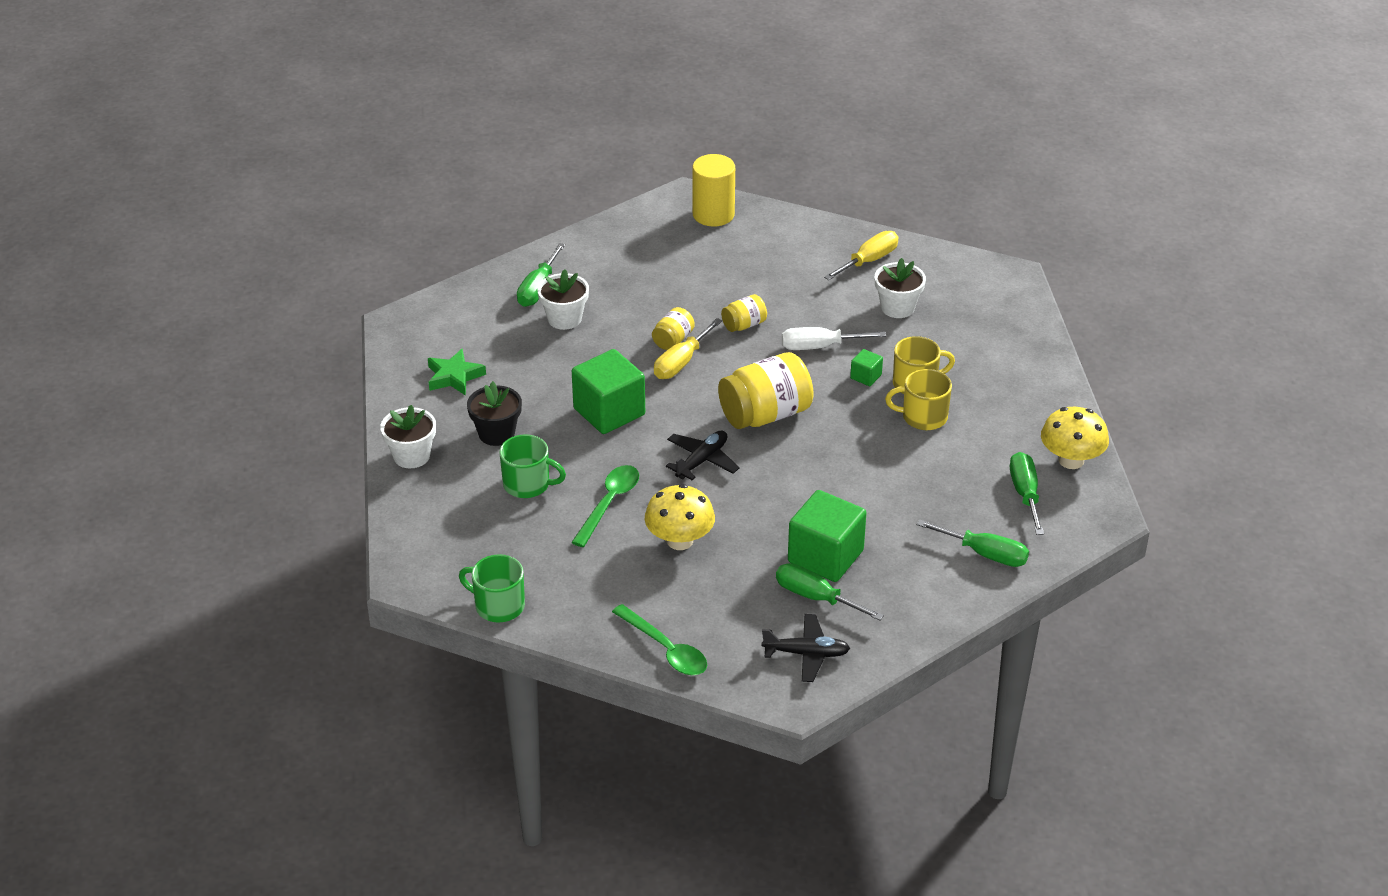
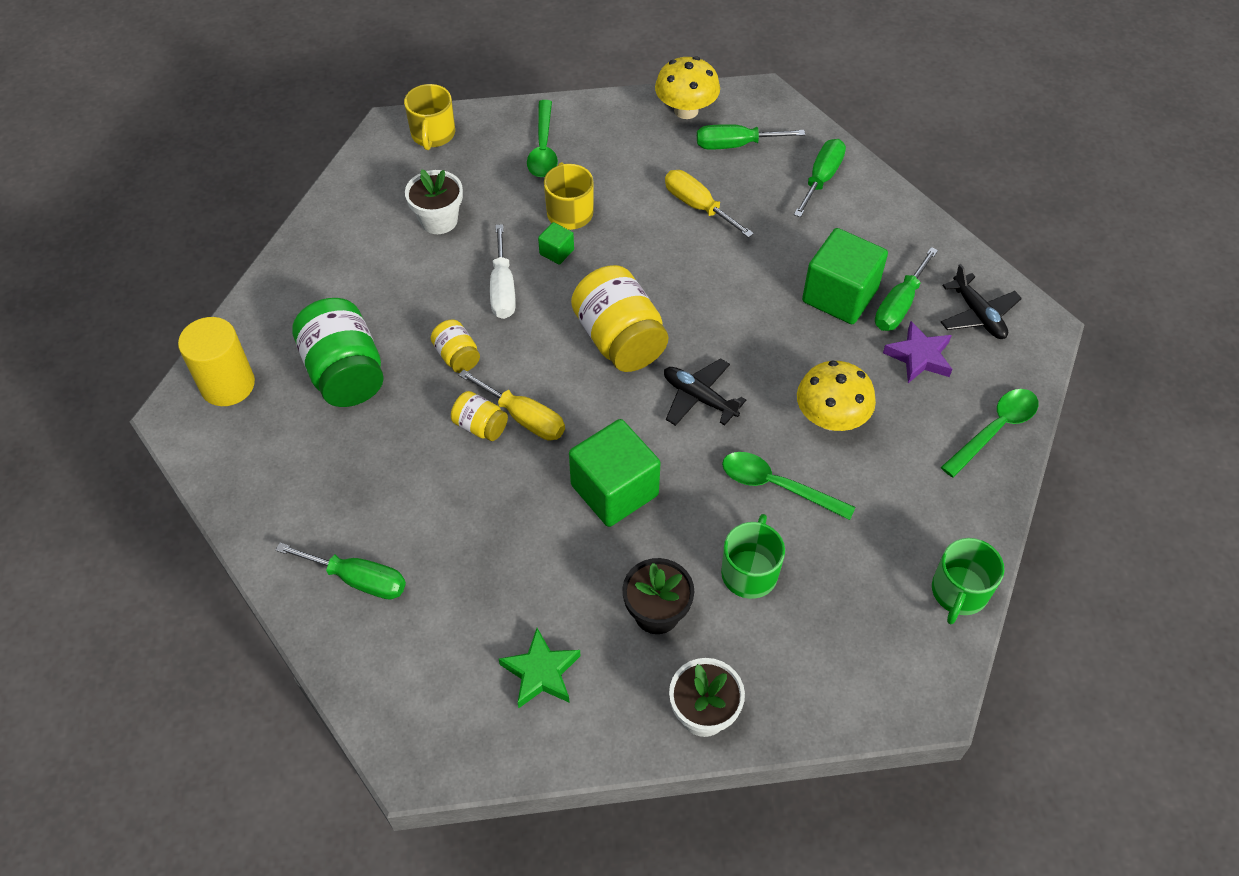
camera: 90 degrees left, 15 degrees up
(564, 319) = (427, 545): white flower pot -> none
(726, 269) = (345, 373): none -> green jar
(751, 605) = (919, 357): none -> purple star
(806, 654) = (977, 315): black plane -> black plane turned 150 degrees clockwise
(869, 261) = (350, 240): yellow screwdriver -> yellow screwdriver (698, 206)
(923, 417) = (623, 210): yellow mug -> yellow mug (433, 134)
(999, 366) = (543, 148): none -> green spoon

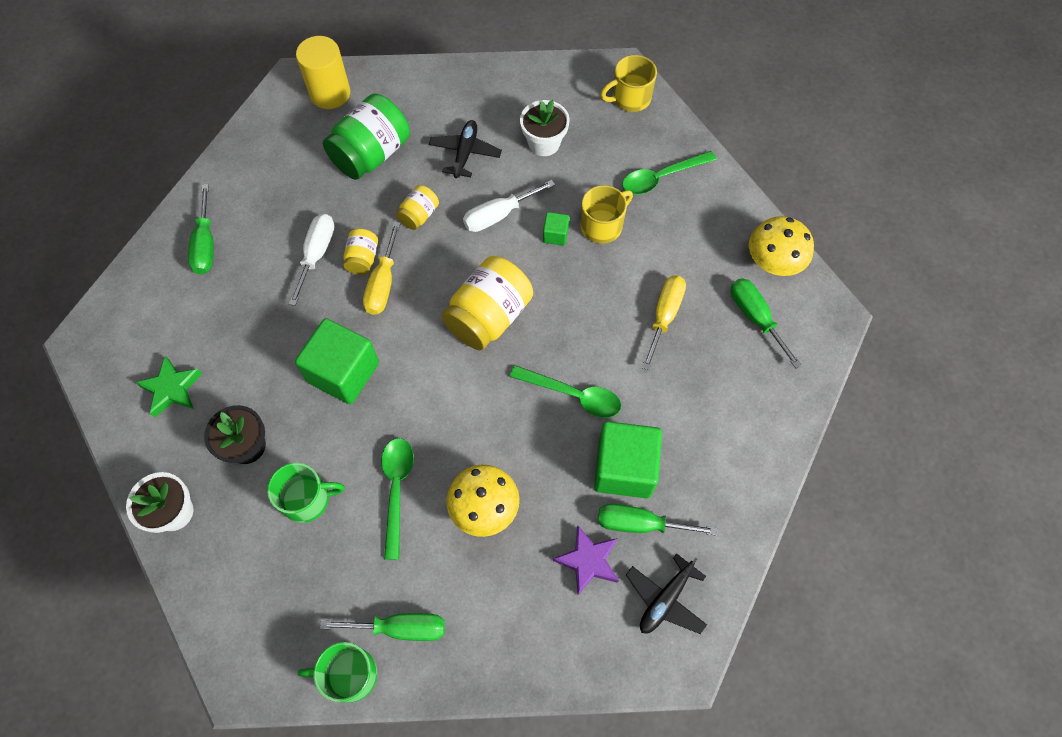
camera: 65 degrees right, 10 degrees up
(446, 468) = (317, 254): none -> white screwdriver
(699, 398) = (458, 398): black plane -> black plane (465, 153)
(821, 178) = (757, 404): green screwdriver -> green screwdriver (400, 628)
(995, 430) = (536, 655): green spoon -> green spoon (573, 395)

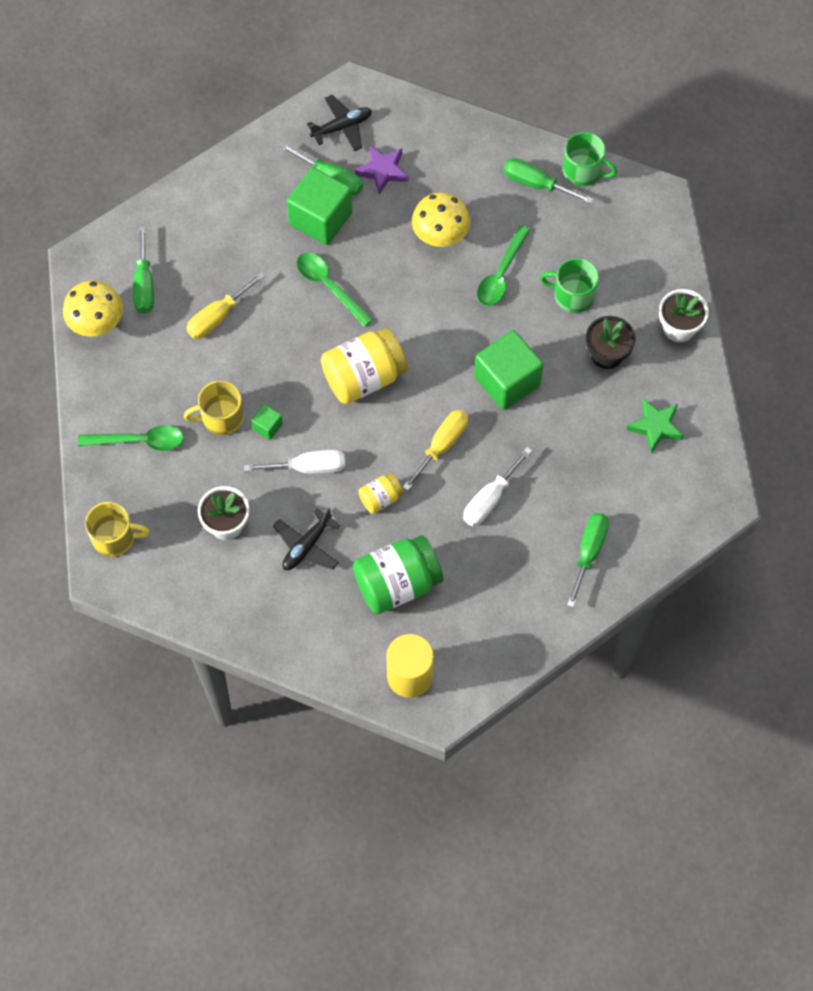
camera: 155 degrees left, 0 degrees up
(363, 259) = (450, 477): yellow jar -> none

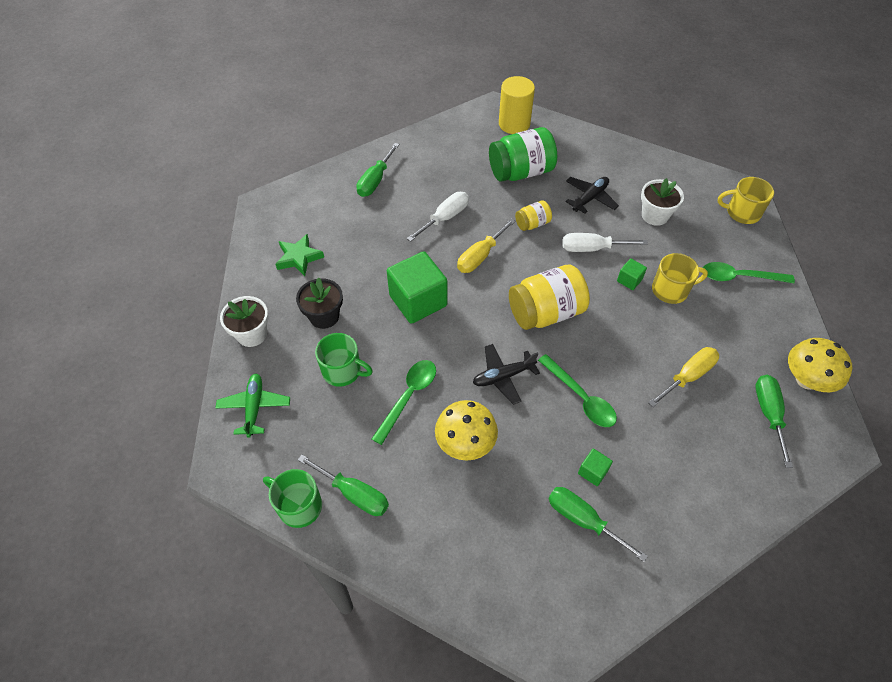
camera: 175 degrees left, 10 degrees down
(320, 219) = (593, 472): green cube -> green cube, size x0.45
(342, 127) = (572, 590): black plane -> black plane (503, 376)
(382, 171) = (524, 525): purple star -> none
(650, 252) = (254, 407): none -> green plane

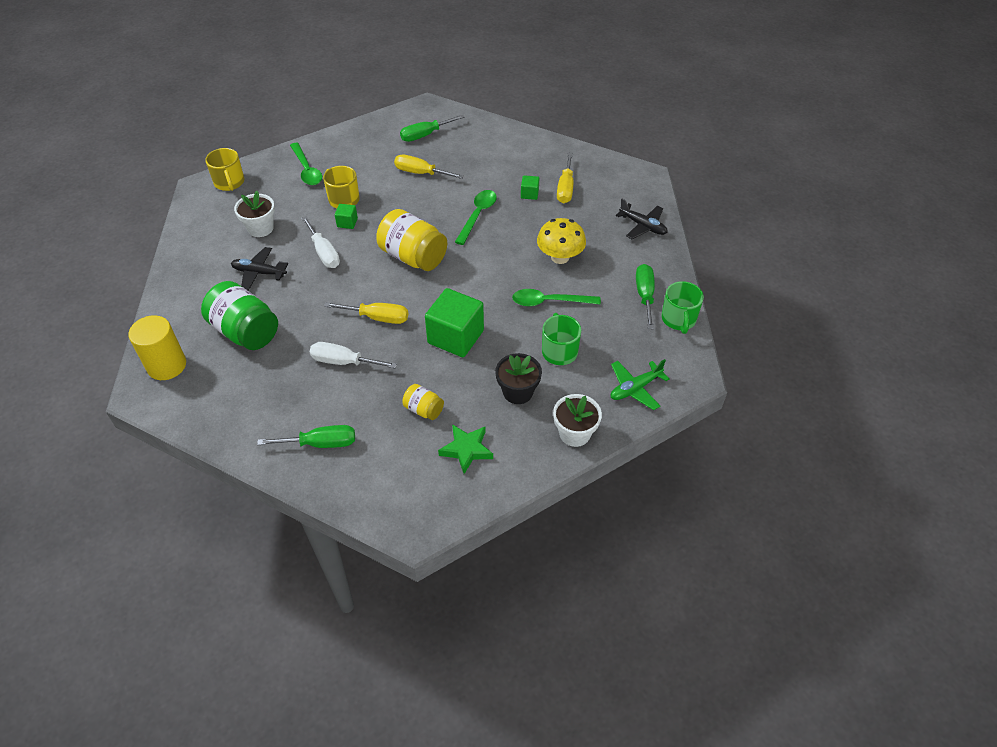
camera: 120 degrees left, 5 degrees down
(503, 376) = (490, 259): black plane -> black plane (643, 226)
(532, 224) = (315, 298): yellow jar -> yellow jar (423, 409)
(583, 520) = (565, 188): green screwdriver -> yellow screwdriver
(806, 380) = (385, 125): yellow mushroom -> none

